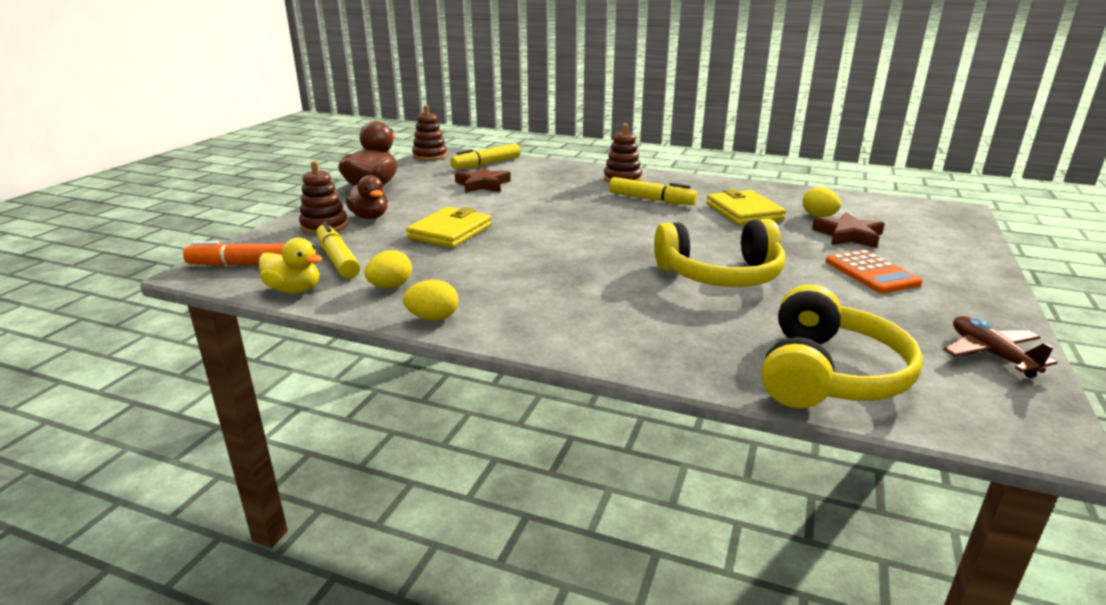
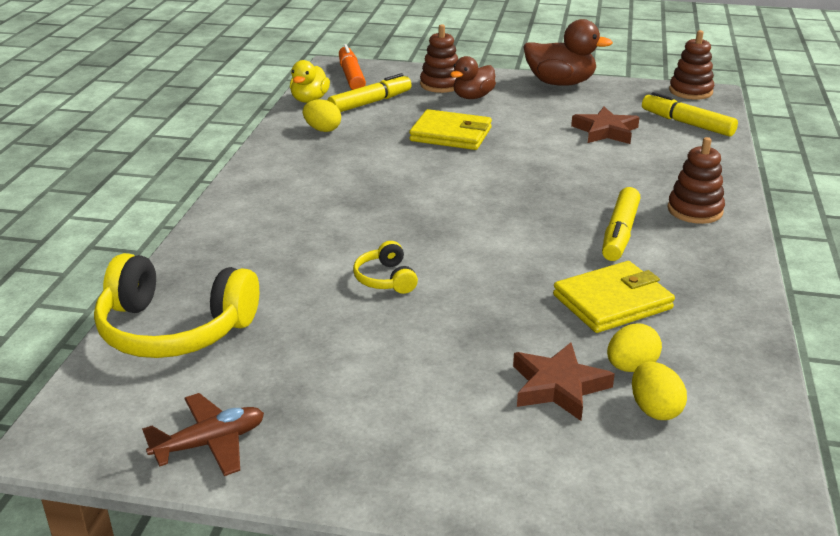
camera: 80 degrees right, 5 degrees up
(433, 318) = (269, 153): yellow egg -> yellow egg (654, 409)
(720, 275) = (386, 279): yellow headphones -> yellow headphones, size x0.47
(871, 273) = (422, 388): orange calculator -> none

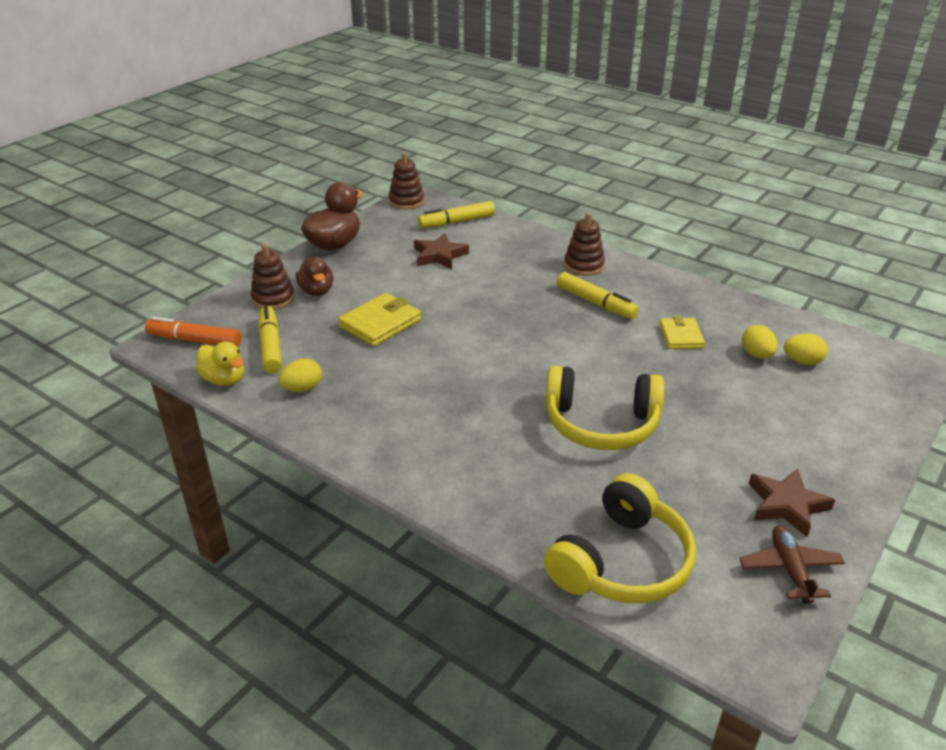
camera: 65 degrees left, 5 degrees up
(386, 279) = (601, 423): yellow headphones -> yellow headphones, size x2.12
(558, 386) = (768, 389): brown star -> brown star (787, 505)
(612, 302) = (681, 336): yellow wallet -> yellow wallet, size x0.66

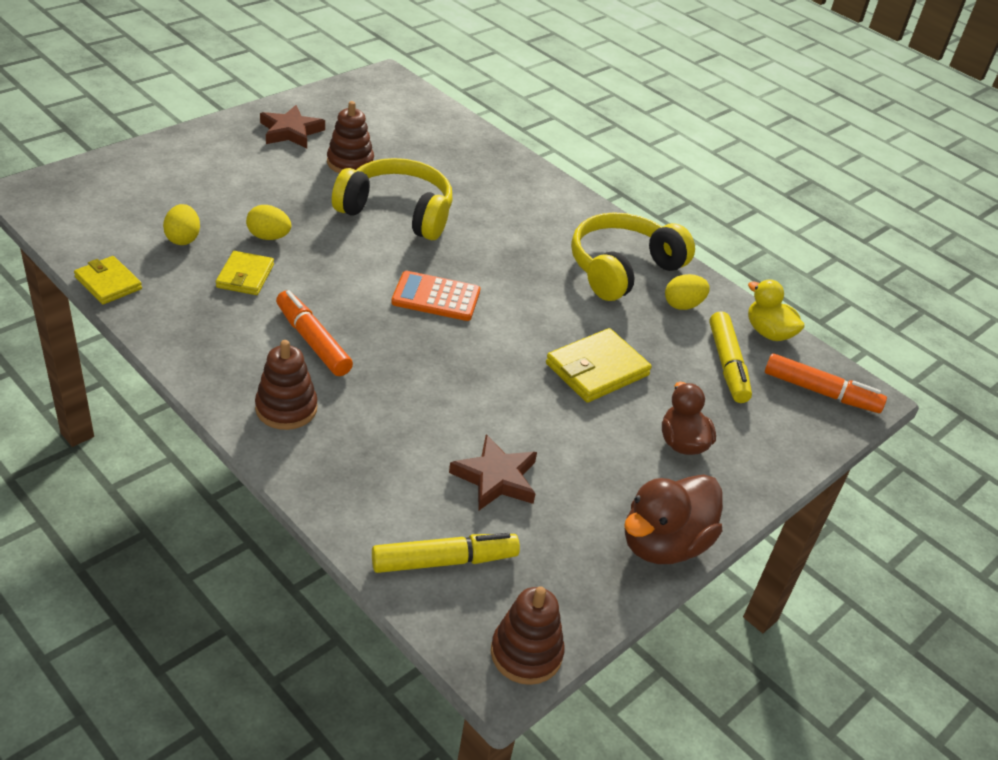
camera: 175 degrees left, 5 degrees up
(273, 298) = (740, 441): brown stacking toy -> brown stacking toy (350, 163)
(524, 350) = (436, 297): none -> orange calculator
(595, 303) = (313, 341): yellow marker -> orange marker
(621, 562) = (439, 131): yellow headphones -> yellow headphones (622, 269)
(768, 311) = (108, 283): none -> yellow wallet
(790, 569) = (326, 104): brown plane -> none
(802, 362) = (143, 222): yellow egg -> yellow egg (269, 237)

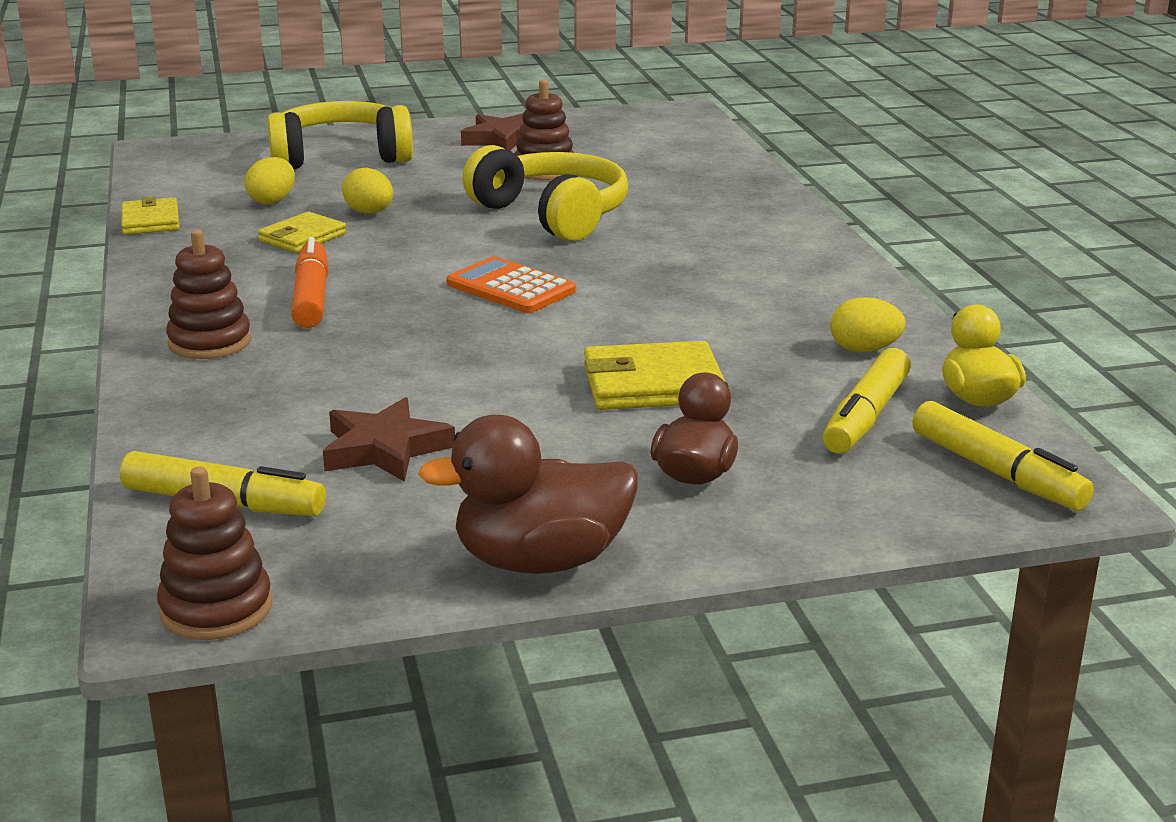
camera: 35 degrees right, 15 degrees down
(622, 269) = (810, 304): yellow headphones -> yellow headphones (340, 157)
(820, 392) = (996, 472): orange marker -> yellow marker

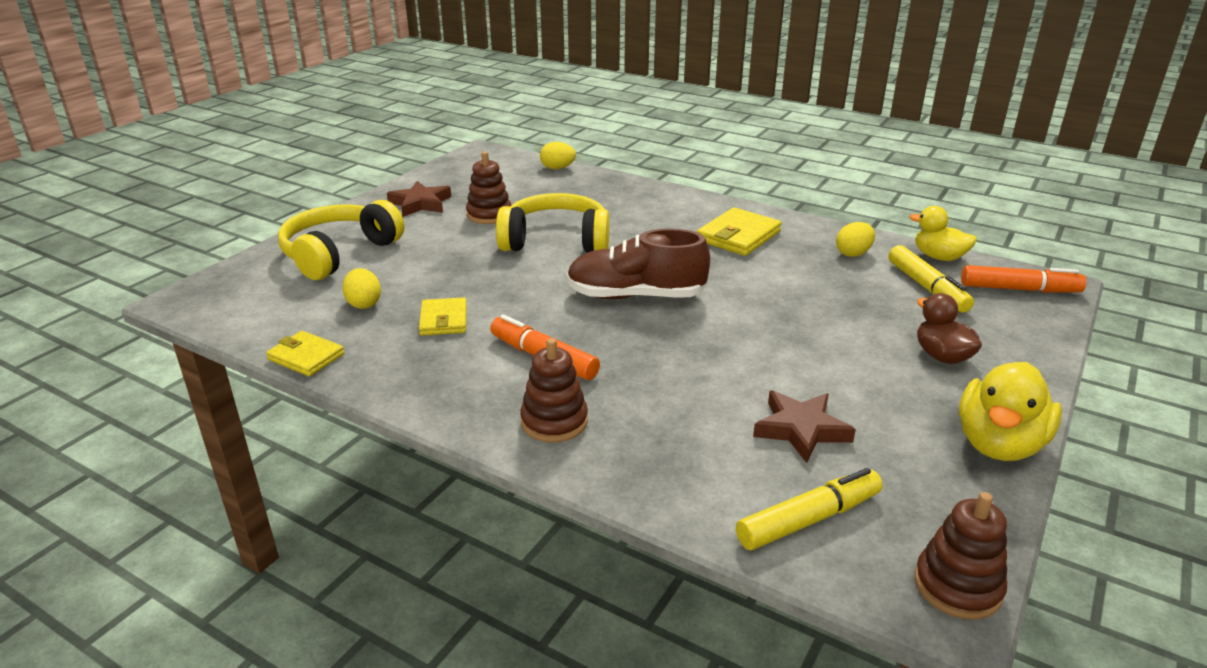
camera: 45 degrees left, 5 degrees up
(369, 213) = (448, 284): yellow egg -> yellow egg (557, 168)
(510, 287) = (636, 296): orange calculator -> brown shoe
(541, 561) = (998, 444): brown duck -> yellow duck
(653, 384) = (821, 318): yellow wallet -> yellow wallet (738, 236)
(996, 472) = (1018, 289): yellow marker -> orange marker

